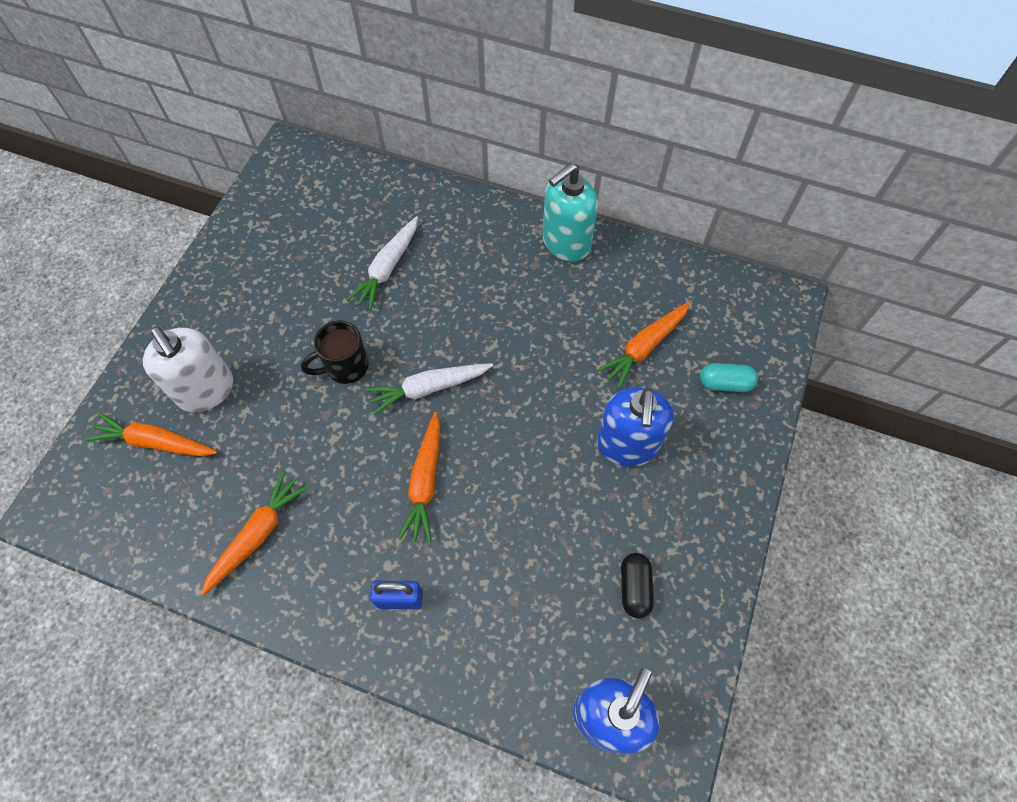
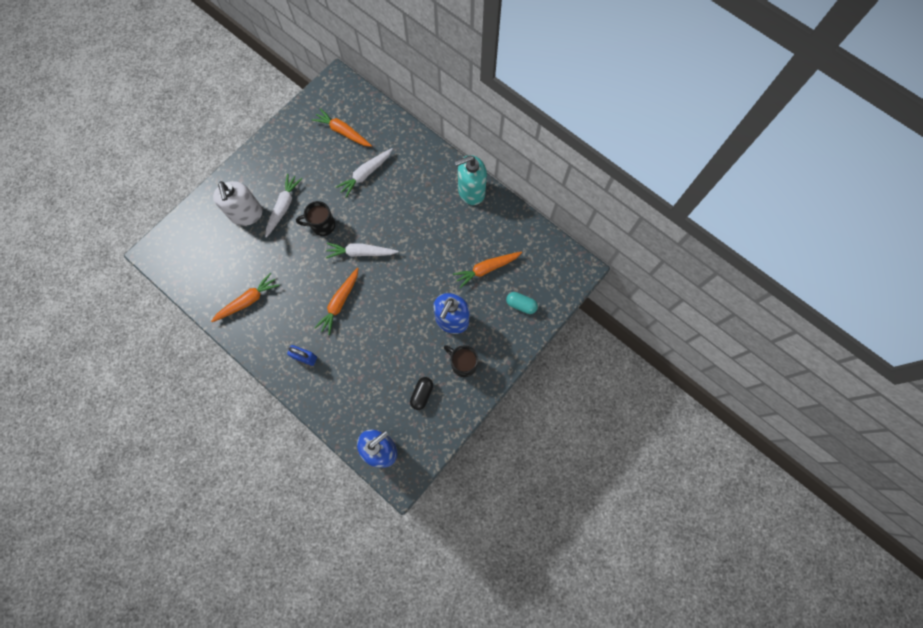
camera: 20 degrees right, 10 degrees up
(155, 442) = (213, 234): orange carrot -> orange carrot (343, 132)
(267, 359) = (283, 207): none -> white carrot
(678, 510) = (462, 364): none -> black mug

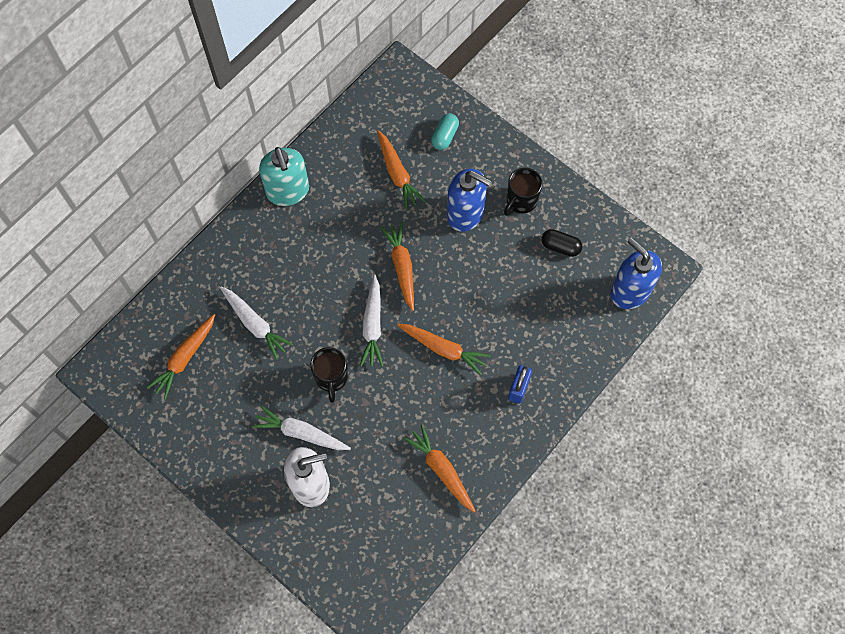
camera: 90 degrees left, 5 degrees down
(407, 273) = (402, 267): none -> orange carrot

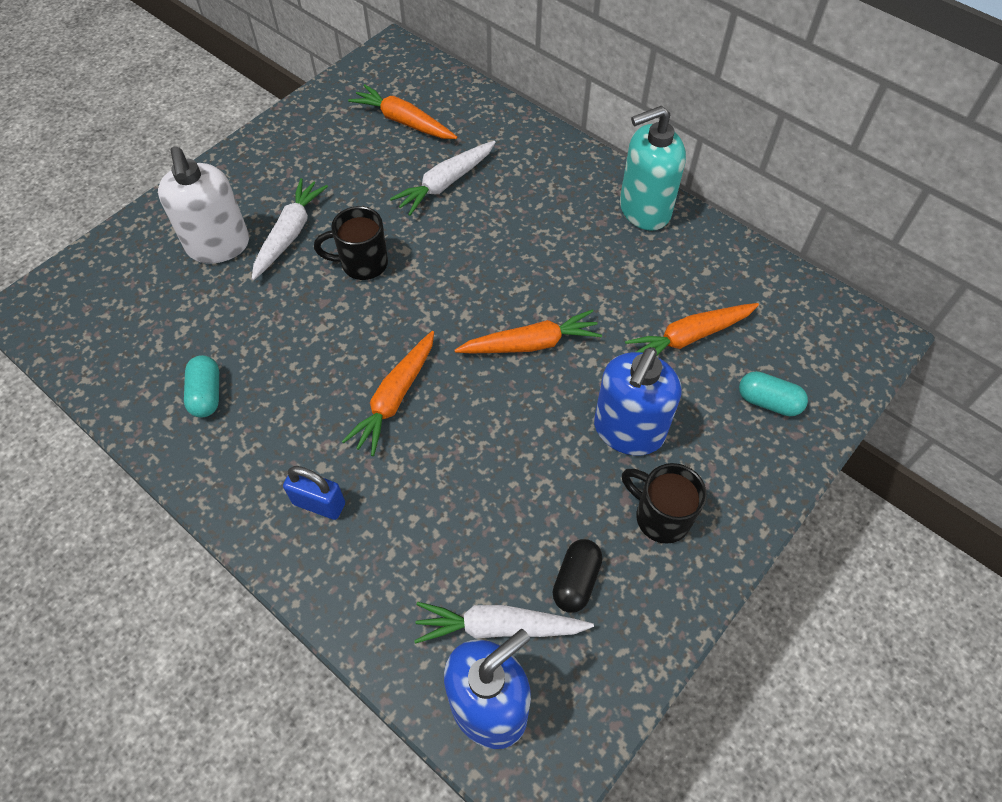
camera: 90 degrees right, 10 degrees down
(372, 325) = (438, 309): white carrot -> white carrot (499, 627)
(441, 470) = (206, 394): orange carrot -> turquoise capsule

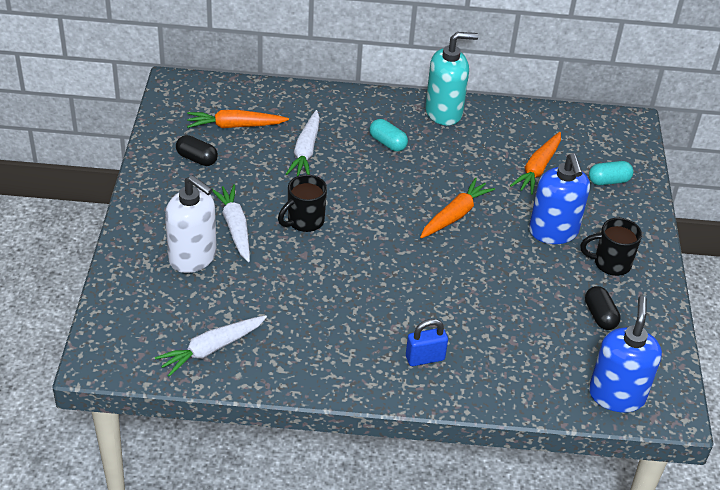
camera: 40 degrees left, 15 degrees down
(206, 394) = (288, 341): turquoise capsule -> turquoise capsule (387, 143)
(331, 140) = (197, 159): none -> black capsule
(395, 398) = (408, 283): orange carrot -> none
(499, 627) = (584, 358): white carrot -> white carrot (211, 349)
(644, 210) = (444, 112): turquoise soap dispenser -> turquoise soap dispenser turned 135 degrees counterclockwise

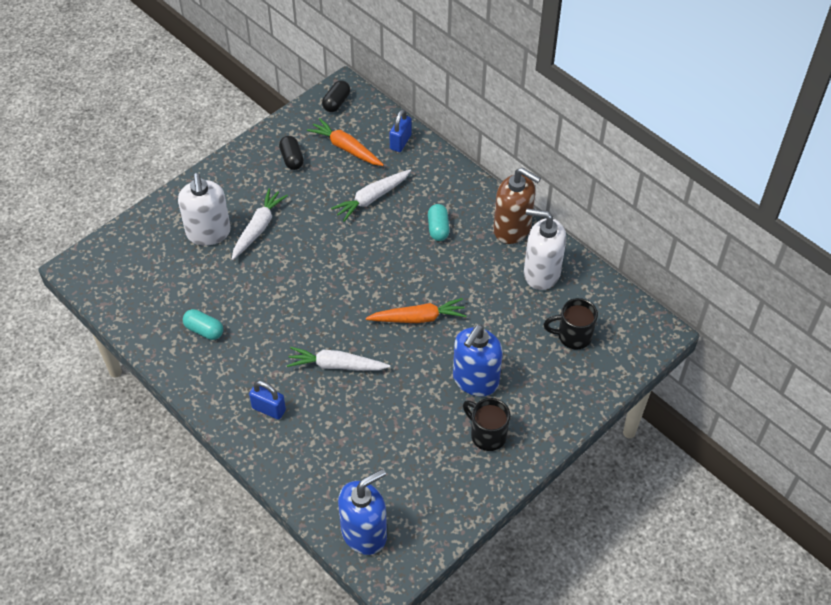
camera: 45 degrees right, 10 degrees up
(211, 349) = (148, 306): white carrot -> white carrot (336, 365)
(276, 98) = (400, 142): none -> blue padlock
(304, 221) = (308, 253): black mug -> black mug (573, 336)
(444, 112) = (512, 229): turquoise soap dispenser -> brown soap dispenser
(504, 130) = (541, 273): none -> white soap dispenser
(537, 169) = (528, 322): orange carrot -> none
(600, 316) = (427, 468): black capsule -> black capsule (336, 102)
(608, 181) = (573, 369): turquoise capsule -> turquoise capsule (204, 330)

